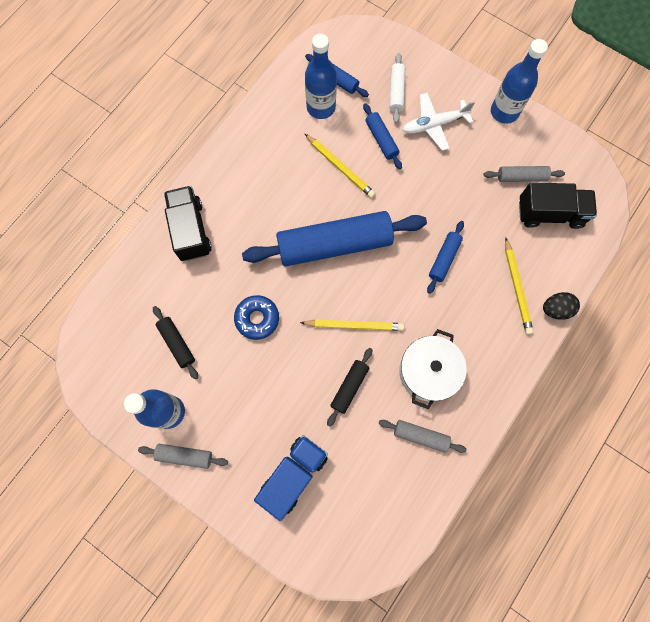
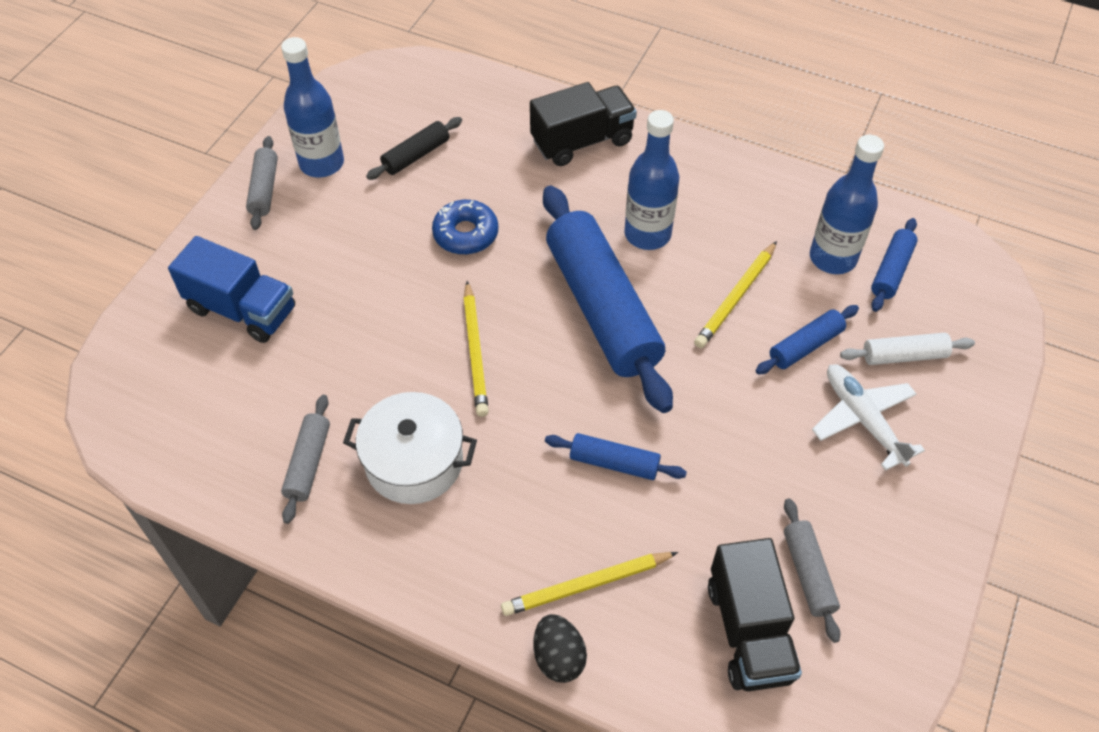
camera: 80 degrees right, 20 degrees down
(349, 387) = (377, 359): black rolling pin -> none
(504, 112) = (934, 531): blue bottle -> blue bottle (647, 234)

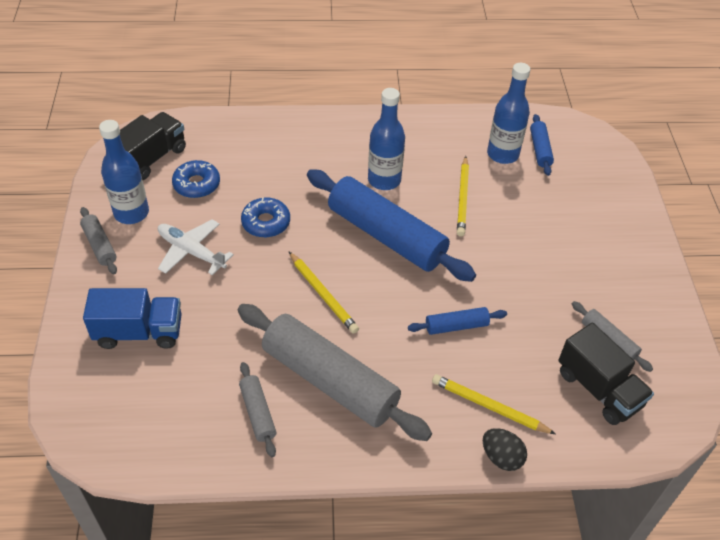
camera: 30 degrees left, 5 degrees down
(414, 462) = (329, 380): white pot -> grey rolling pin
(416, 155) = (196, 184): black rolling pin -> blue donut
(582, 141) = (304, 137): black truck -> black truck (151, 158)
(586, 585) = (489, 406): yellow pencil -> yellow pencil turned 75 degrees clockwise
(805, 346) = (521, 211): blue rolling pin -> none
(863, 420) = (580, 240): white plane -> white plane (192, 252)
(904, 356) = (578, 195): white rolling pin -> none

